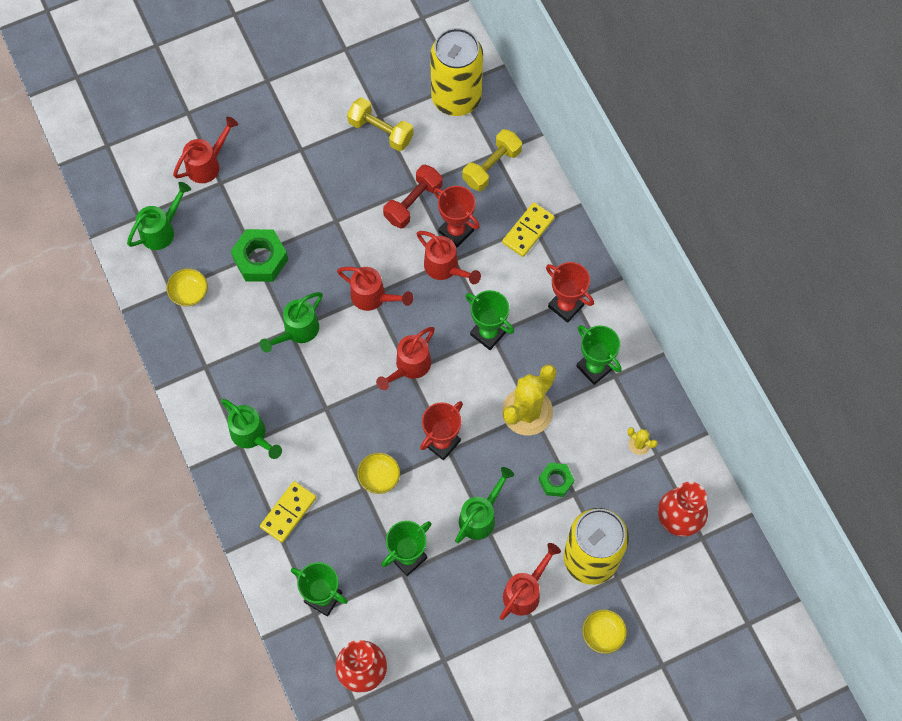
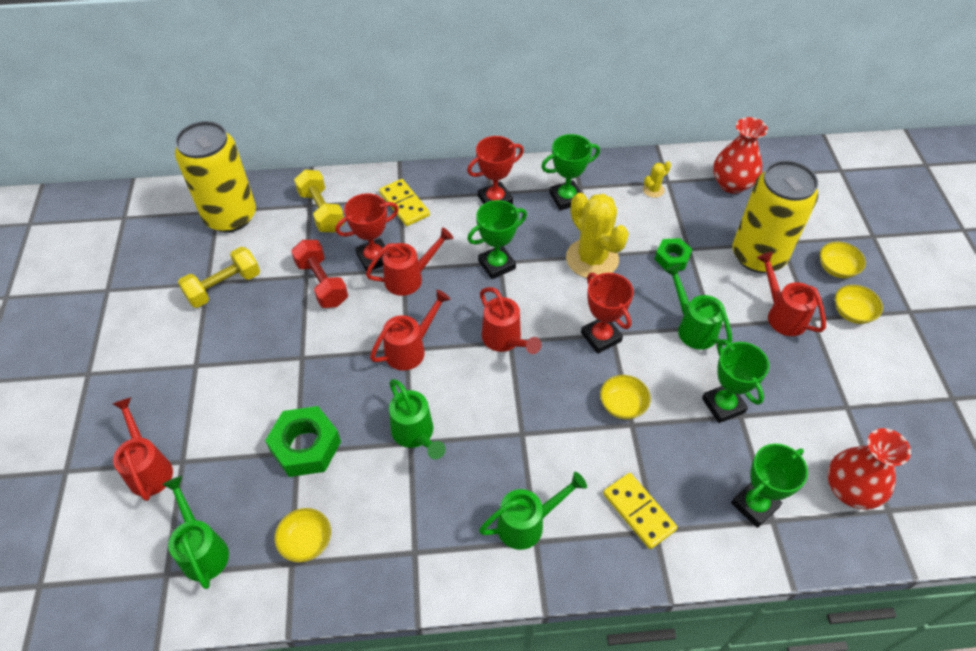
camera: 70 degrees left, 15 degrees down
(552, 654) = (852, 313): none -> yellow bowl

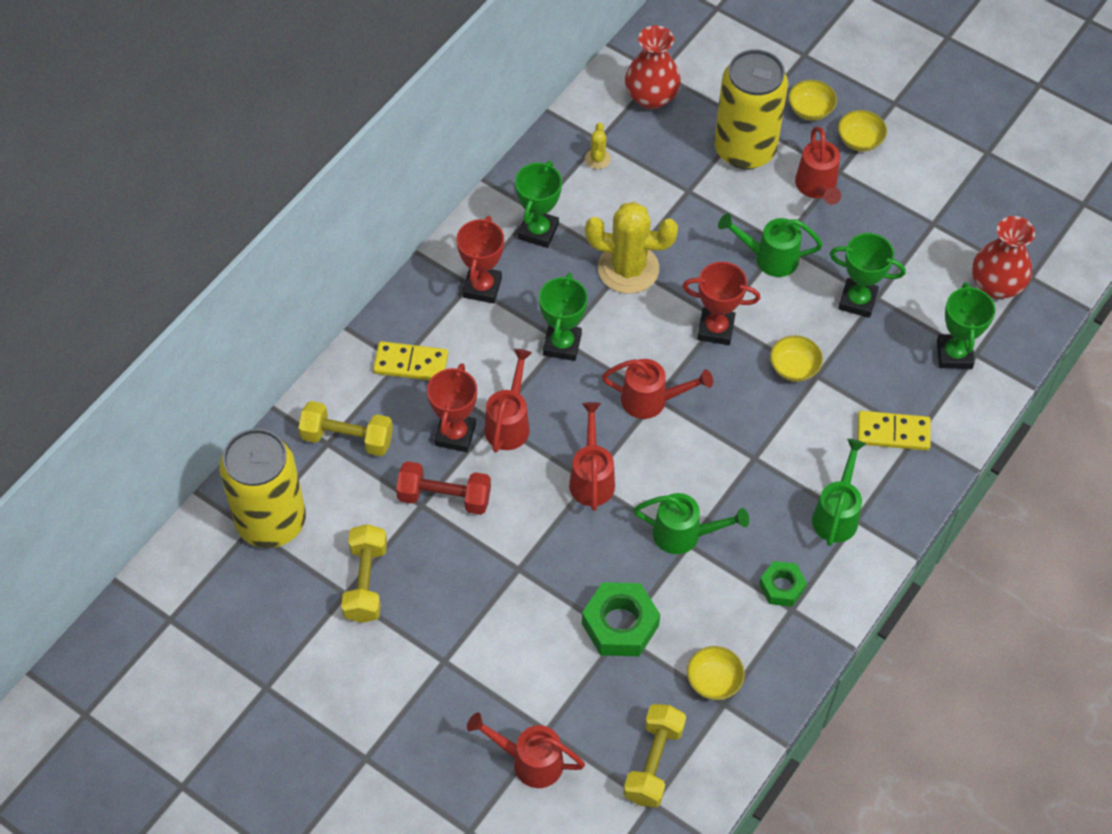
camera: 50 degrees left, 5 degrees up
(203, 550) = (653, 762): green watering can -> yellow dumbbell
(672, 258) = (686, 211): green nut -> green nut (782, 587)
(782, 315) = (817, 187): red watering can -> red watering can turned 105 degrees counterclockwise

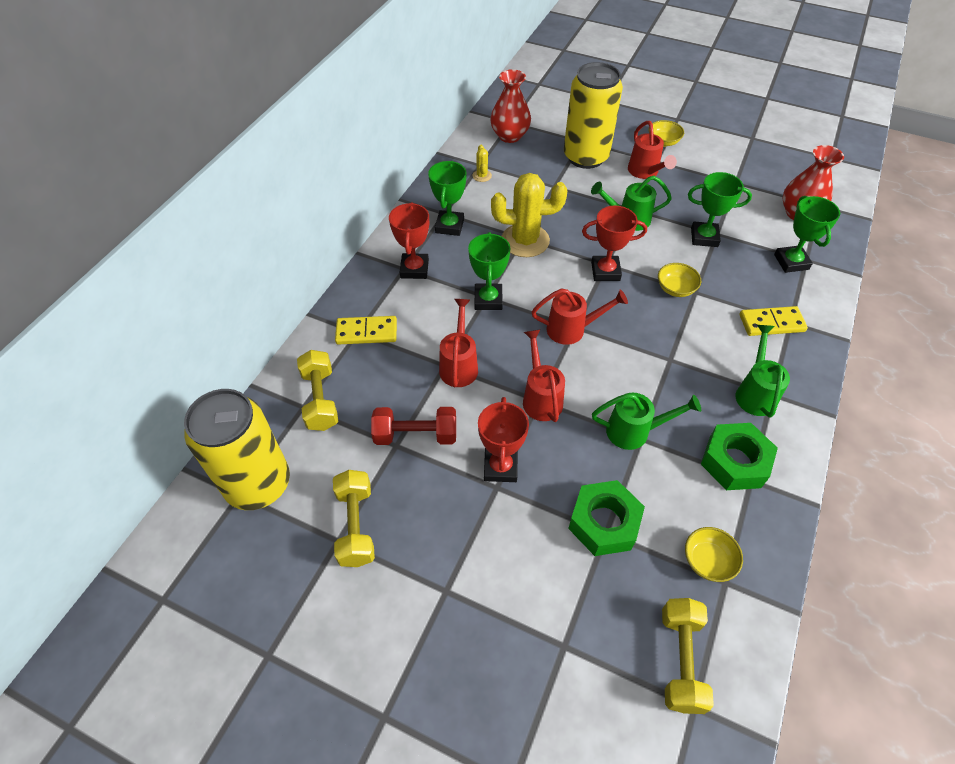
camera: 10 degrees left, 5 degrees down
(347, 438) = (320, 399): yellow dumbbell -> yellow dumbbell turned 75 degrees clockwise
(455, 434) = (415, 381): red trophy -> red trophy (500, 467)
(530, 761) = (557, 684): red watering can -> none
(782, 587) = (734, 462): green nut -> green nut, size x1.66
(810, 110) = (622, 129): yellow bowl -> none

